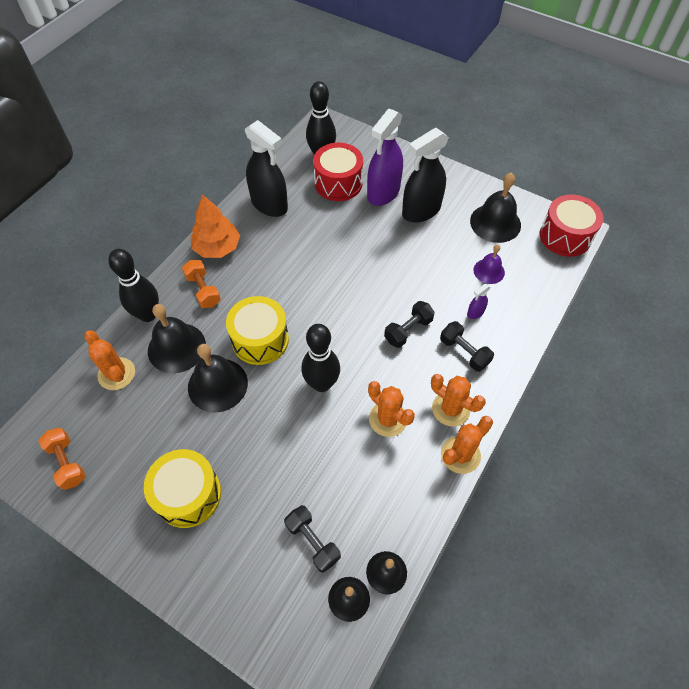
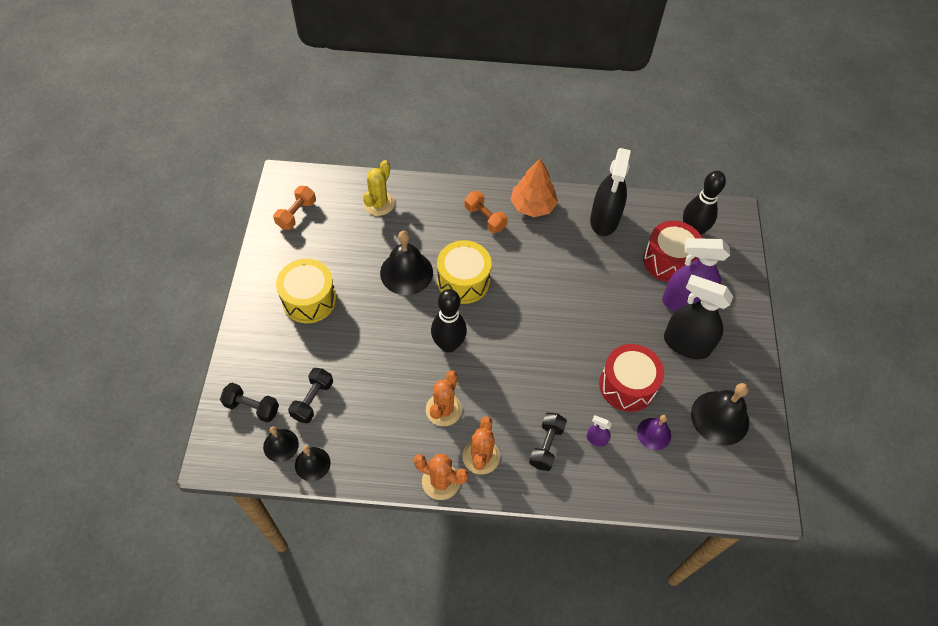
camera: 60 degrees right, 0 degrees up
(116, 374) = (379, 203): orange cactus -> yellow cactus
(148, 315) = (440, 194): black bowling pin -> none
(176, 347) = (422, 228): black bell -> none
(203, 290) = (485, 218): orange dumbbell -> orange dumbbell turned 75 degrees counterclockwise
(408, 330) = (541, 389): black dumbbell -> black dumbbell (252, 407)
(565, 236) = (751, 493): red drum -> red drum (627, 385)

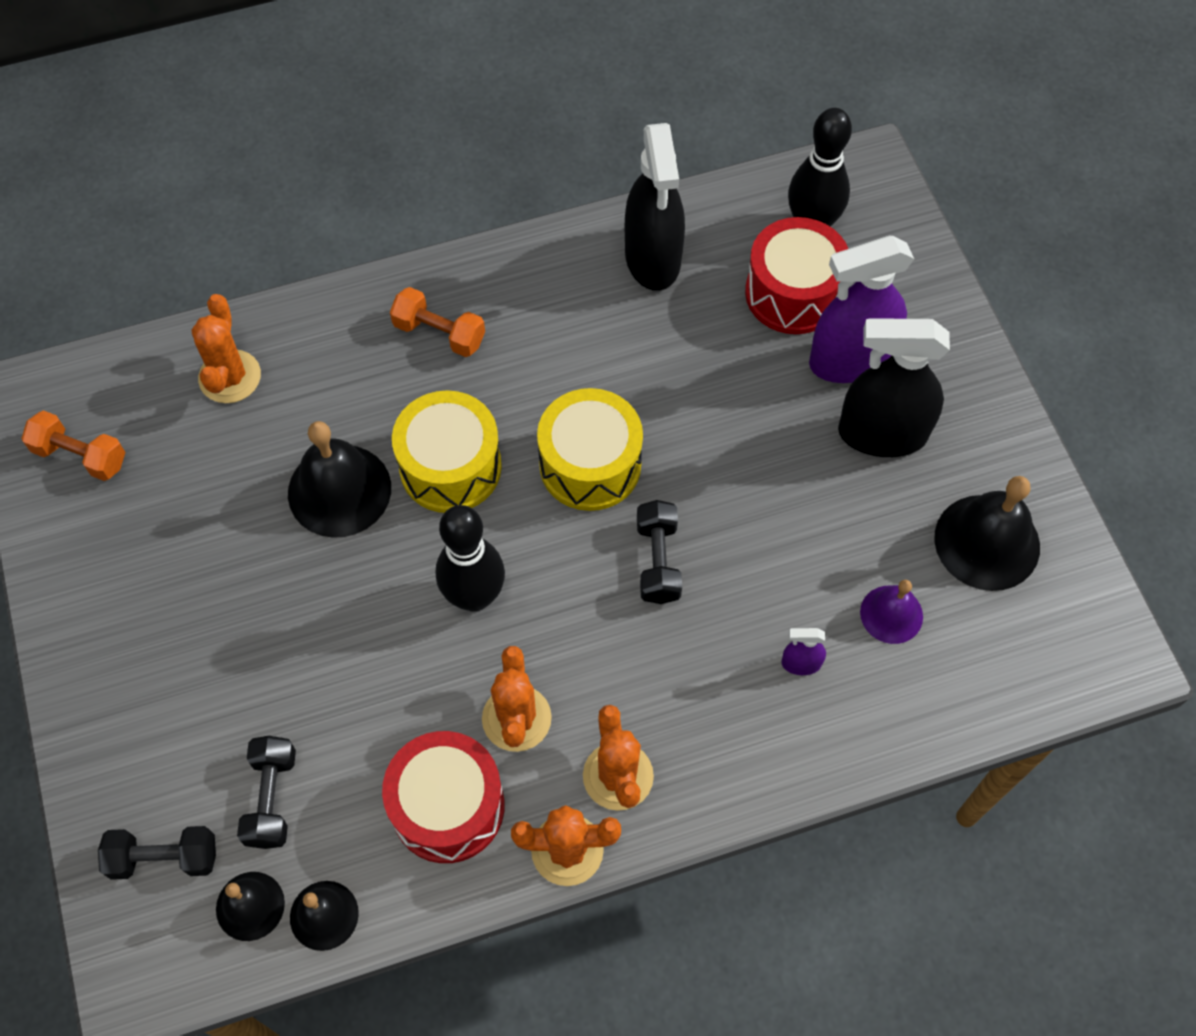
camera: 20 degrees left, 5 degrees up
(296, 214) = (80, 455): orange dumbbell -> orange dumbbell turned 75 degrees counterclockwise
(309, 300) = (180, 612): yellow drum -> yellow drum (590, 464)
(379, 203) = (230, 377): yellow cactus -> orange cactus
(532, 206) = (515, 278): orange tree -> none
(546, 446) = (721, 710): black dumbbell -> black dumbbell (658, 561)
(627, 385) = (813, 546): red drum -> red drum (448, 806)

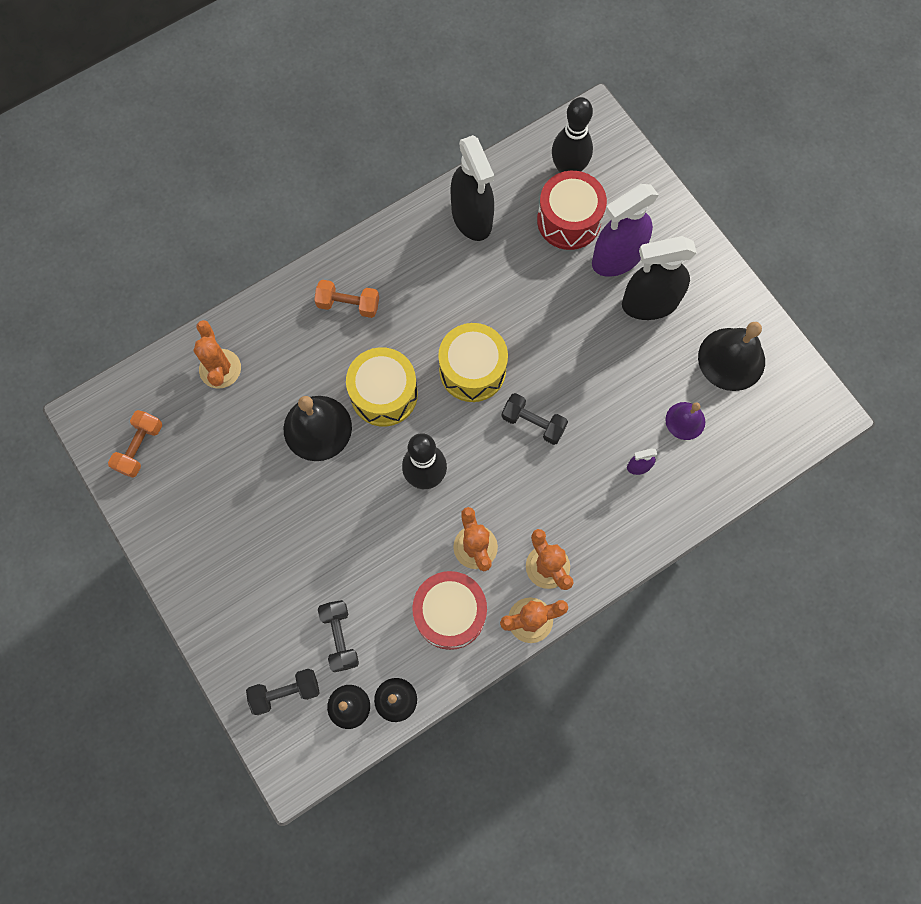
camera: 15 degrees left, 10 degrees up
(80, 455) = (140, 447): orange dumbbell -> orange dumbbell turned 75 degrees counterclockwise
(658, 561) = (533, 423): black dumbbell -> black dumbbell turned 45 degrees counterclockwise

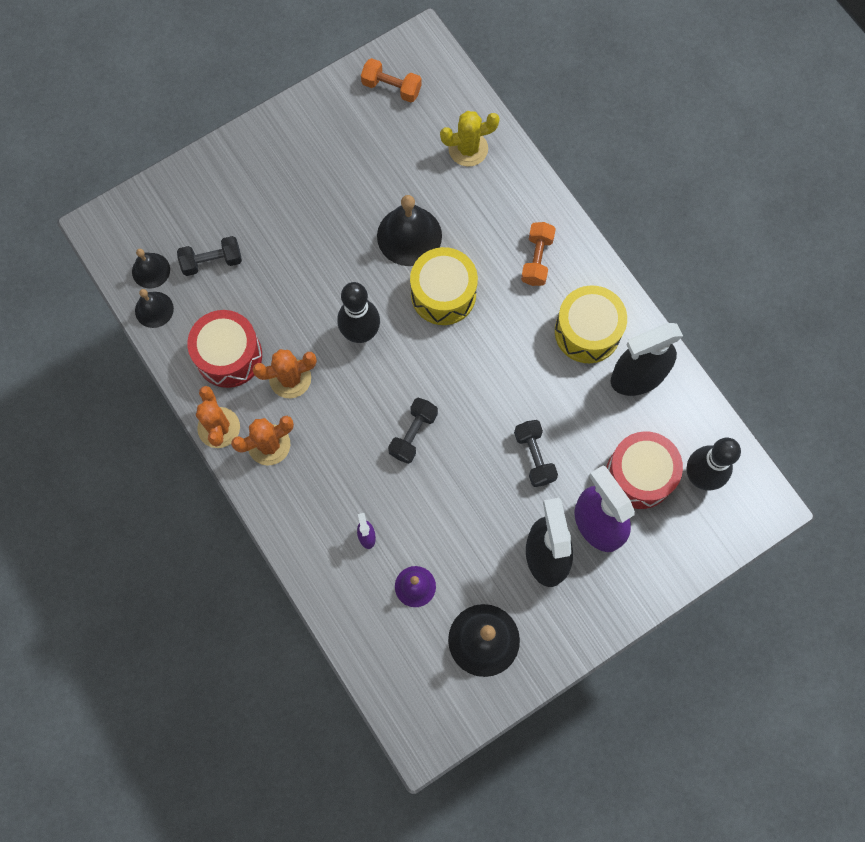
camera: 90 degrees right, 0 degrees up
(220, 369) = (468, 149): orange cactus -> yellow cactus
(285, 692) = (166, 218): black dumbbell -> black dumbbell (534, 456)
(472, 370) = (469, 376): yellow drum -> yellow drum (587, 332)

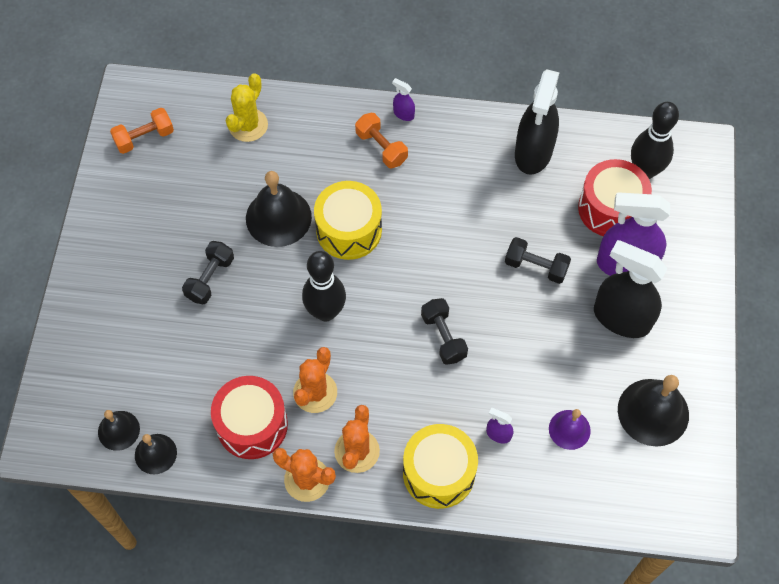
camera: 50 degrees left, 10 degrees down
(212, 261) = (158, 376): black dumbbell -> black dumbbell (210, 278)
(582, 251) = (403, 114): none -> purple spray bottle
(587, 332) = (469, 158): yellow drum -> yellow drum (438, 473)

